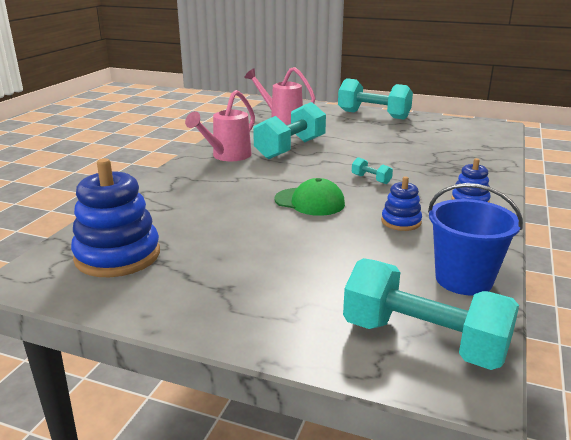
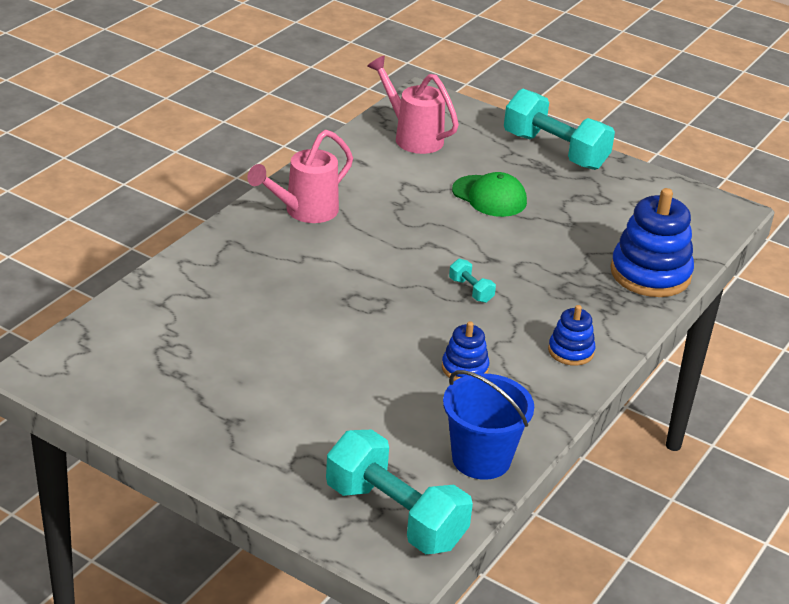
camera: 10 degrees right, 10 degrees up
(117, 256) = (135, 358): blue stacking toy -> blue stacking toy (650, 274)
(290, 148) = (395, 210): turquoise dumbbell -> none
(309, 202) = (374, 316): green cap -> green cap (489, 196)

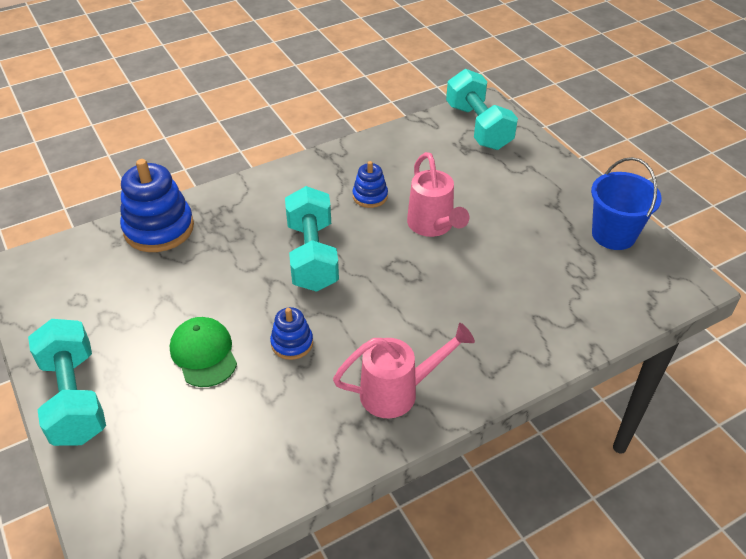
camera: 150 degrees left, 10 degrees up
(412, 136) = (202, 479): pink watering can -> pink watering can (433, 227)
(471, 290) = (312, 256): turquoise dumbbell -> turquoise dumbbell, size x2.37
(481, 459) = (406, 141): blue bucket -> blue bucket (613, 235)
(571, 351) = (285, 187): blue stacking toy -> blue stacking toy (292, 343)

